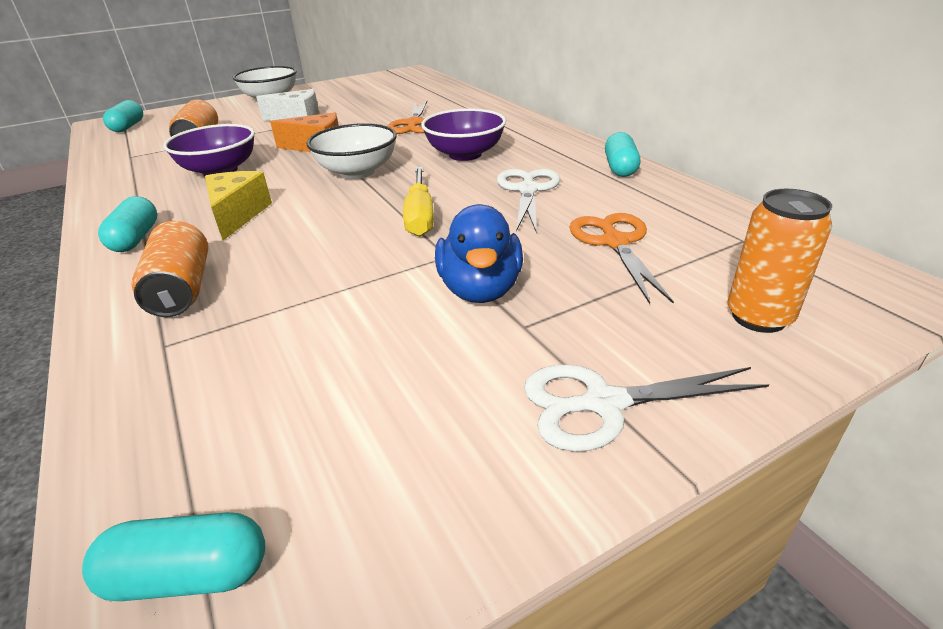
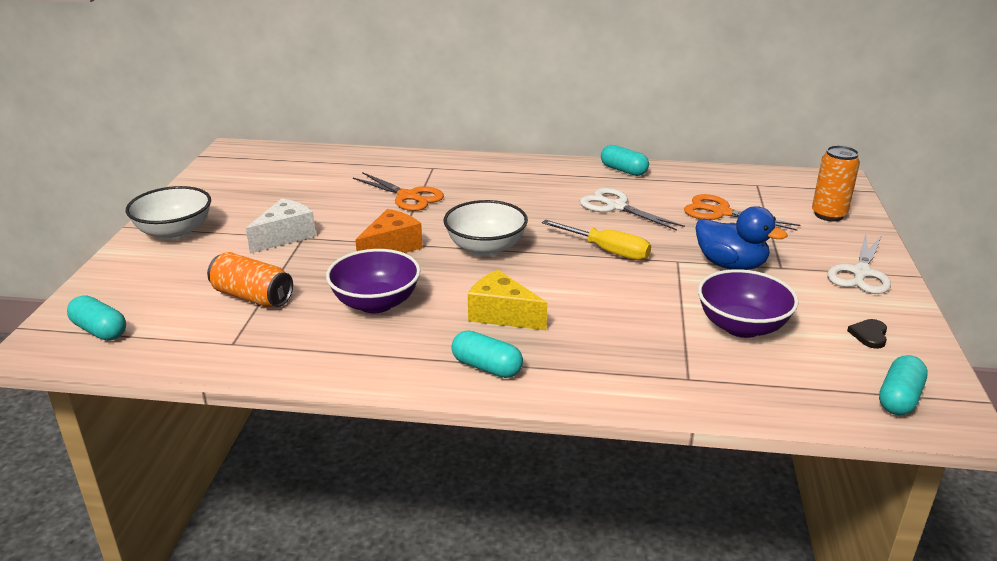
camera: 55 degrees left, 5 degrees down
(182, 289) = (613, 360): orange can -> none
(393, 473) = (869, 335): none -> black heart
(465, 154) = (517, 202): purple bowl -> purple bowl (742, 326)

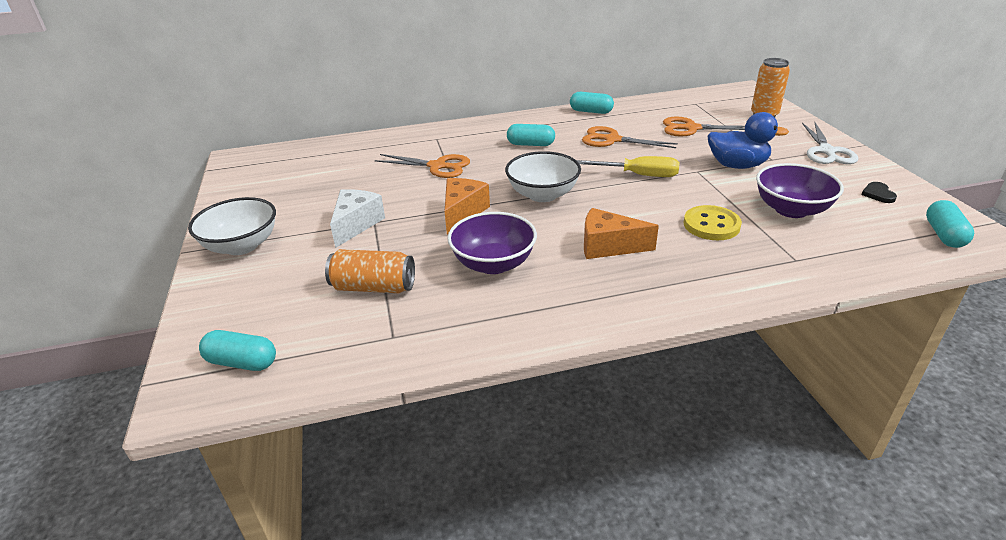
camera: 20 degrees left, 5 degrees up
(487, 367) = (639, 294): turquoise capsule -> turquoise capsule (530, 144)
(502, 315) = (608, 246): yellow cheese -> orange cheese
(616, 207) = (612, 140): white scissors -> orange scissors
(632, 320) = (711, 225): none -> yellow button

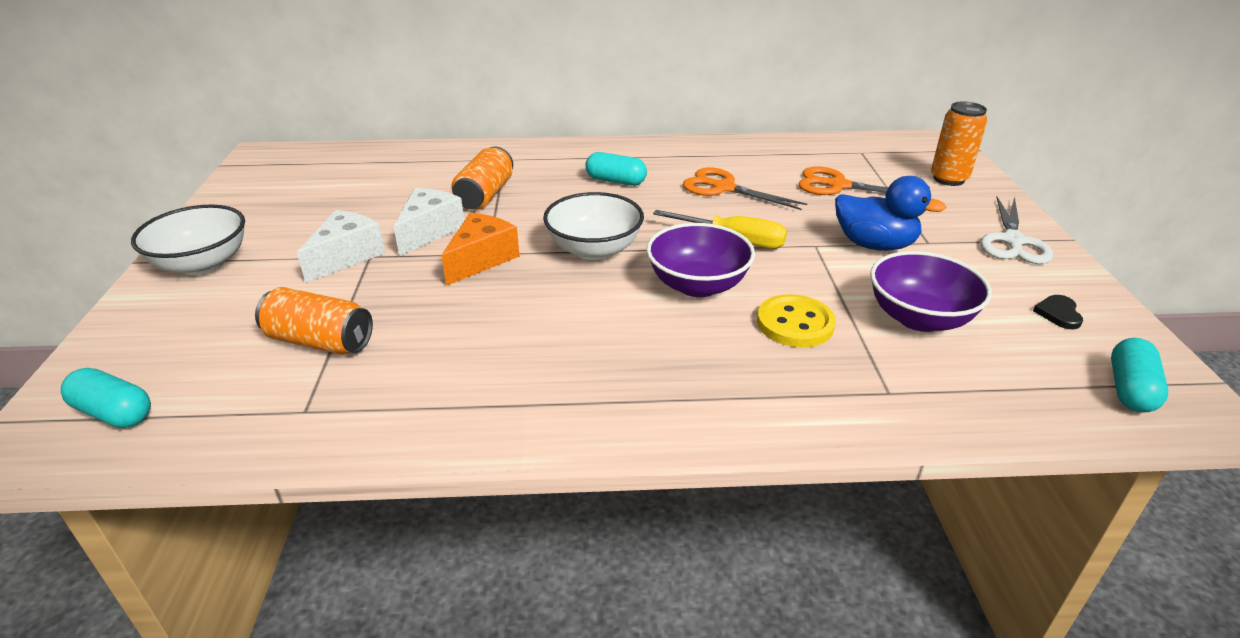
camera: 10 degrees right, 0 degrees up
(410, 198) = (429, 231): none -> white cheese
(437, 166) = (485, 195): orange scissors -> orange can
(493, 264) = (481, 333): purple bowl -> purple bowl (697, 285)
(591, 111) = (716, 147): turquoise capsule -> none
(608, 246) = (640, 332): orange cheese -> none

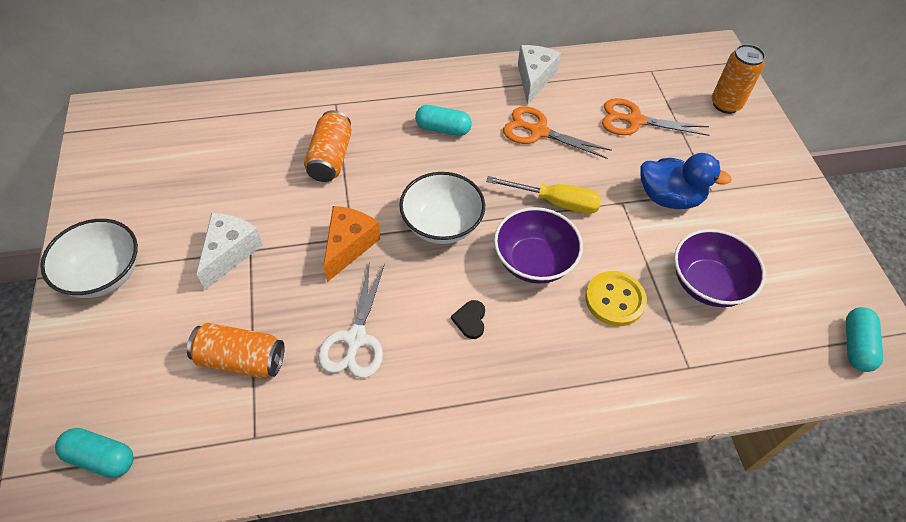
camera: 10 degrees left, 20 degrees up
(429, 231) = (293, 213): white cheese -> white cheese (534, 79)
(1013, 241) = (777, 184): white scissors -> white scissors (355, 339)
(1058, 313) = (809, 268): black heart -> black heart (470, 320)

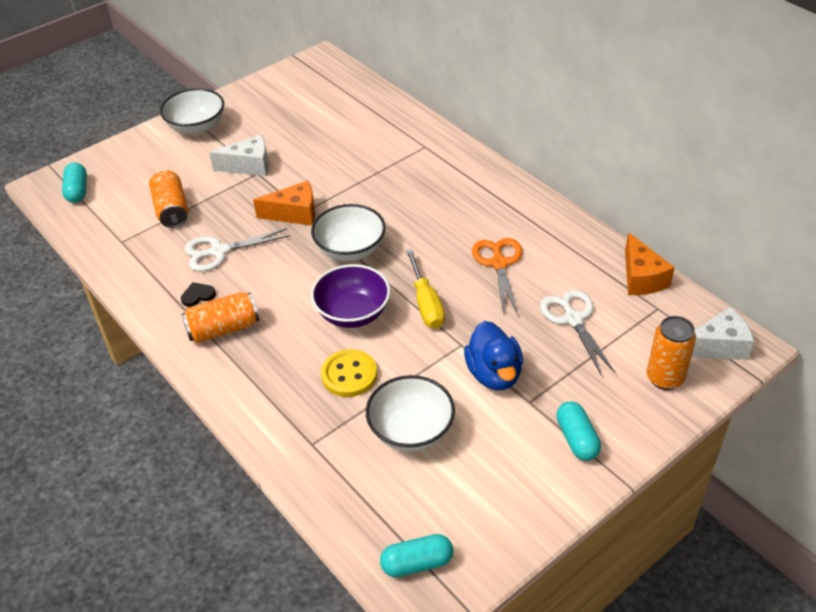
camera: 65 degrees right, 10 degrees down
(330, 158) = (368, 169): orange can -> orange can (223, 329)
(443, 129) = (450, 210): turquoise capsule -> turquoise capsule (577, 439)
(470, 320) = (272, 300): black heart -> black heart (198, 295)
(534, 79) = (563, 237): white cheese -> white cheese (718, 346)
(613, 62) = (641, 278): none -> orange cheese
(634, 121) = (573, 319): orange scissors -> white scissors
(707, 284) = (411, 431): purple bowl -> white bowl

